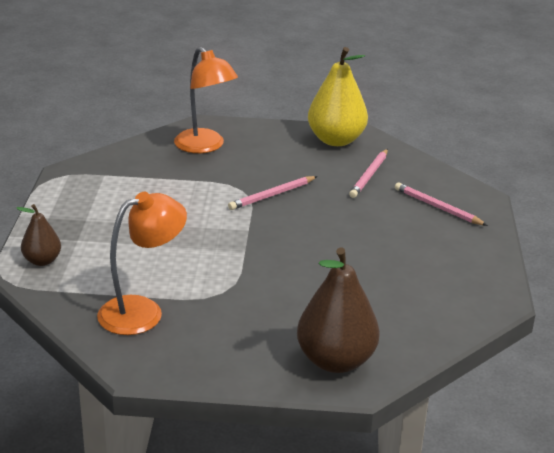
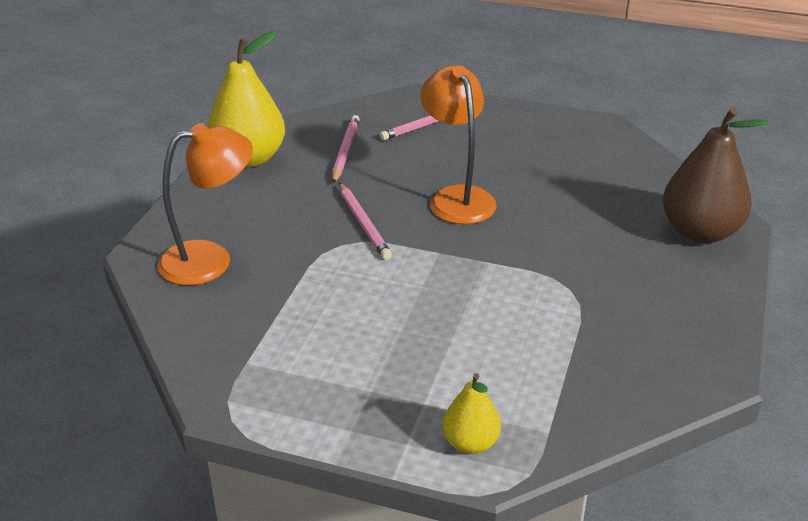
camera: 75 degrees left, 5 degrees up
(42, 261) = (470, 443): brown pear -> yellow pear
(143, 311) = (603, 356): orange lamp -> orange lamp (457, 197)
(369, 175) = (345, 151): pink pencil -> pink pencil turned 120 degrees counterclockwise

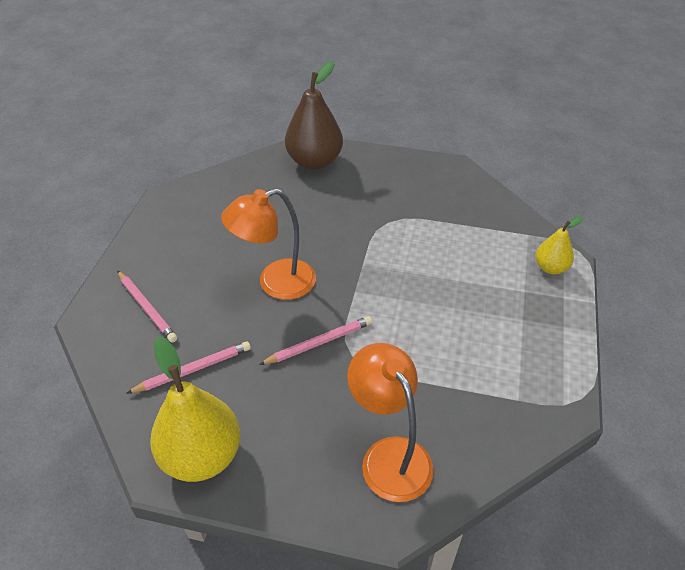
camera: 95 degrees left, 10 degrees up
(345, 151) = (193, 369): pink pencil -> pink pencil turned 150 degrees clockwise

